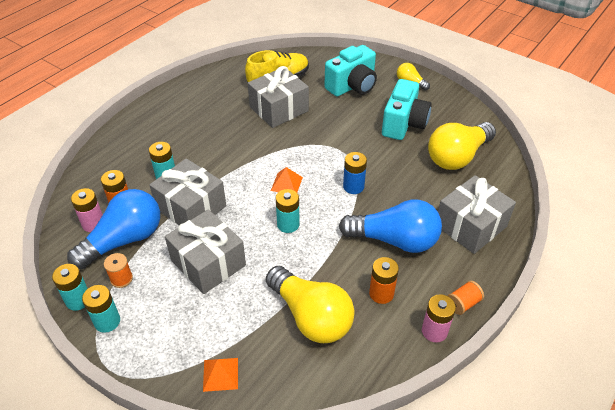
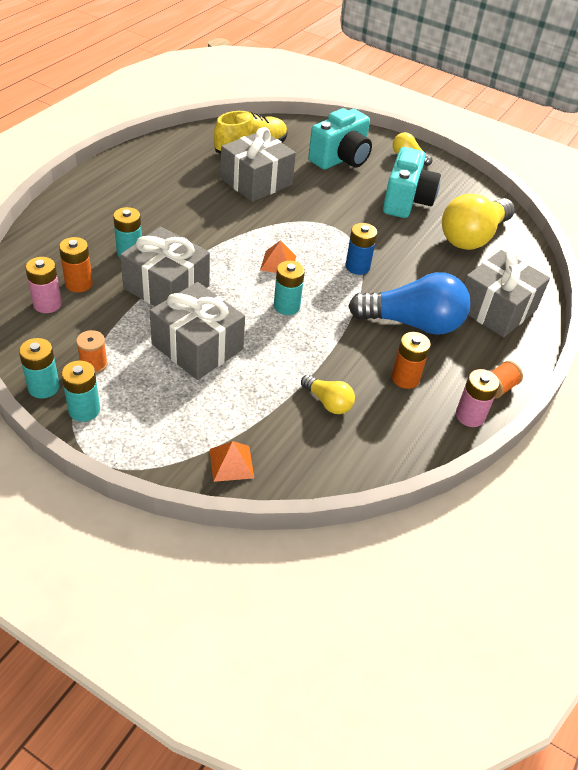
camera: 10 degrees left, 0 degrees up
(124, 240) = (90, 322): blue light bulb -> none
(311, 316) = (328, 402): yellow light bulb -> yellow light bulb, size x0.49

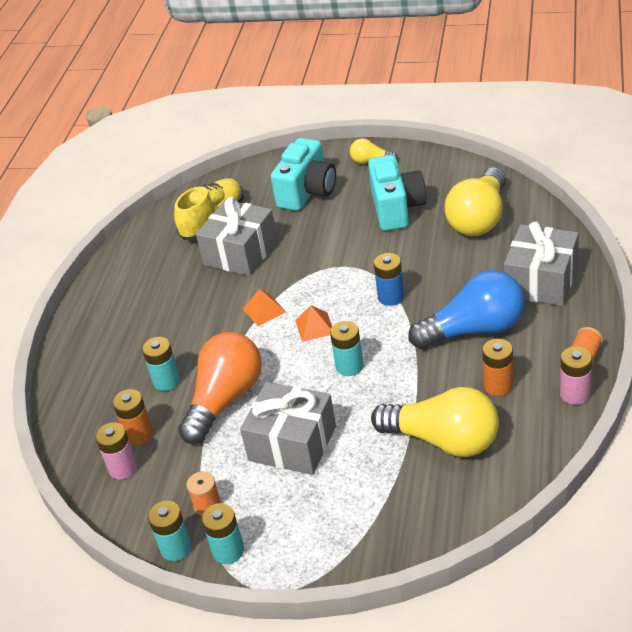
camera: 10 degrees left, 5 degrees down
(166, 287) = (225, 399): grey gift -> orange light bulb
(231, 463) = (393, 536): orange pyramid -> orange pyramid (264, 310)
(328, 402) = (443, 440): yellow light bulb -> yellow light bulb, size x2.06

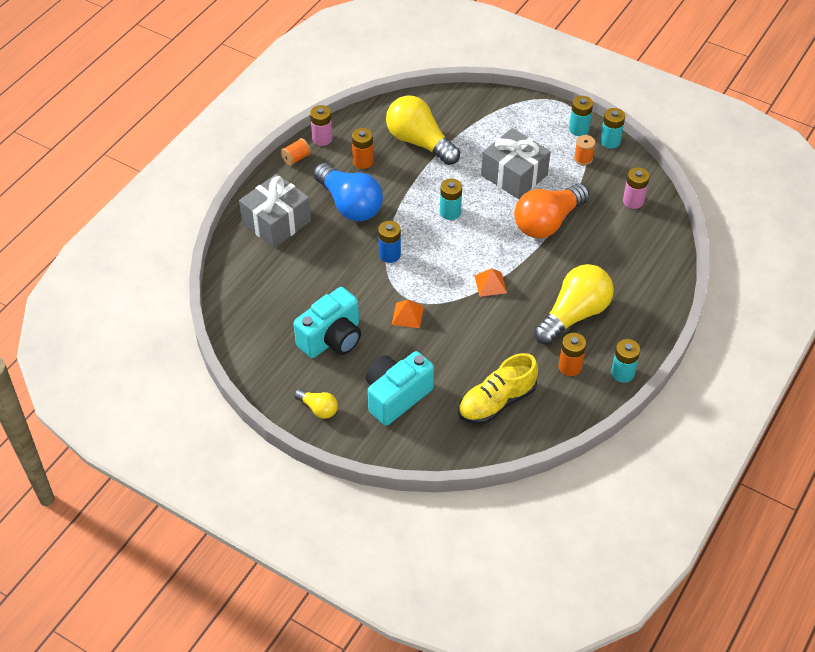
camera: 165 degrees left, 10 degrees up
(139, 434) = (616, 220): orange battery -> orange battery (570, 367)
(166, 381) = (586, 253): turquoise battery -> turquoise battery (622, 373)
(241, 252) = (486, 351): grey gift -> none
(314, 327) = (459, 253): orange pyramid -> orange pyramid (407, 315)
(397, 209) = (332, 339): turquoise camera -> turquoise camera turned 150 degrees counterclockwise
(474, 329) = (349, 204): blue light bulb -> blue light bulb turned 135 degrees counterclockwise
(479, 218) = (275, 297): yellow light bulb -> yellow light bulb (574, 315)

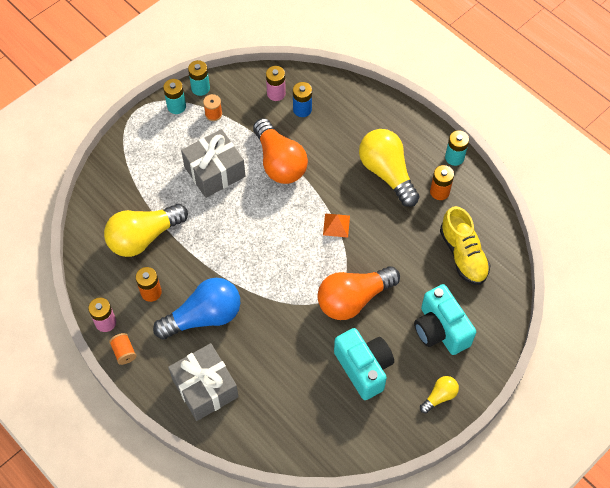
camera: 75 degrees left, 10 degrees up
(389, 254) = (278, 297): blue battery -> blue battery (302, 109)
(407, 315) = (353, 299): orange pyramid -> orange light bulb
(450, 212) = (242, 234): turquoise battery -> none

